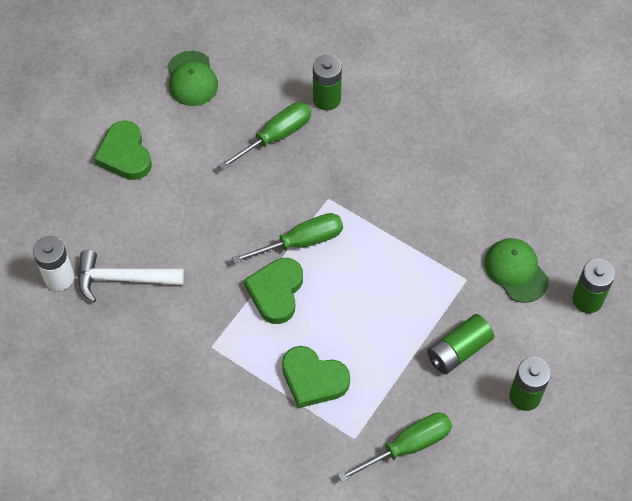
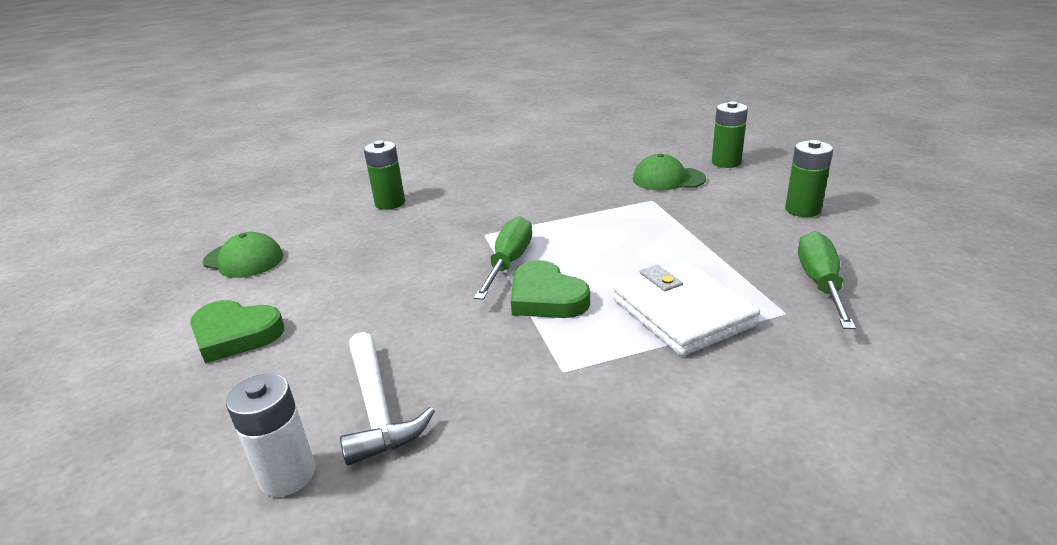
camera: 50 degrees left, 30 degrees down
(122, 279) = (378, 408): white hammer -> white hammer turned 60 degrees counterclockwise
(276, 136) = (381, 237): green screwdriver -> none
(313, 379) = (682, 312): green heart -> white wallet
(458, 350) = (724, 224): green battery -> none

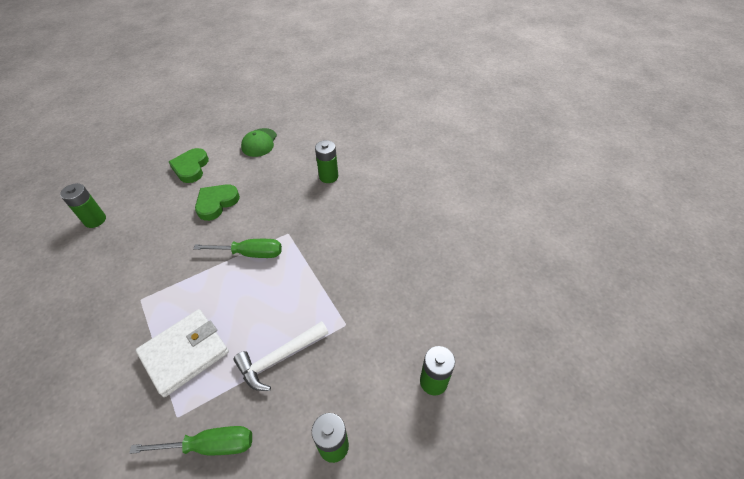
camera: 75 degrees right, 20 degrees up
(287, 475) = (95, 220): white battery -> green battery
(378, 408) = (127, 234): white hammer -> white hammer (279, 358)
(546, 297) = (209, 279): green heart -> green heart (216, 203)
(668, 179) = (387, 333): green cap -> none

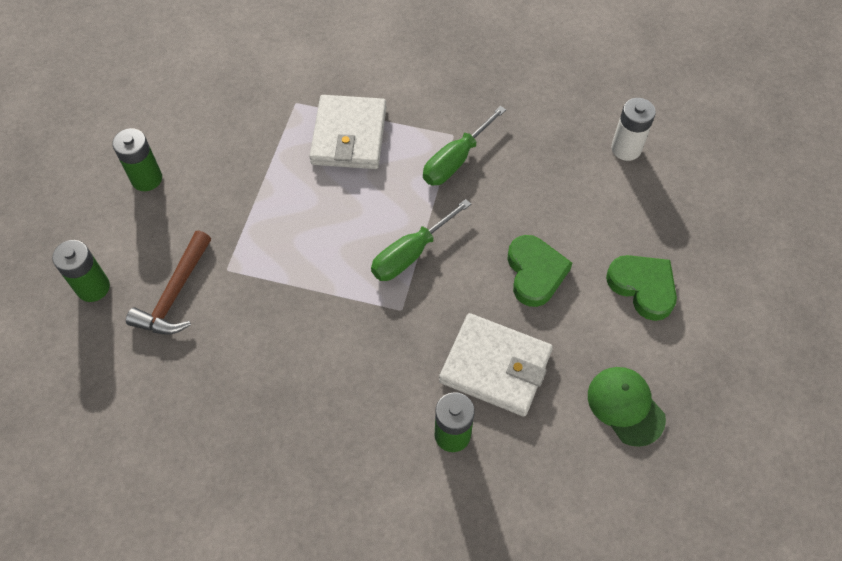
camera: 135 degrees right, 10 degrees up
(95, 220) = (626, 148): green battery -> white battery
(210, 445) = (246, 110): green screwdriver -> green screwdriver (456, 160)
(279, 358) = (260, 195): white hammer -> none
(282, 184) = (495, 367): none -> white wallet
(387, 333) = (175, 294): none -> brown hammer

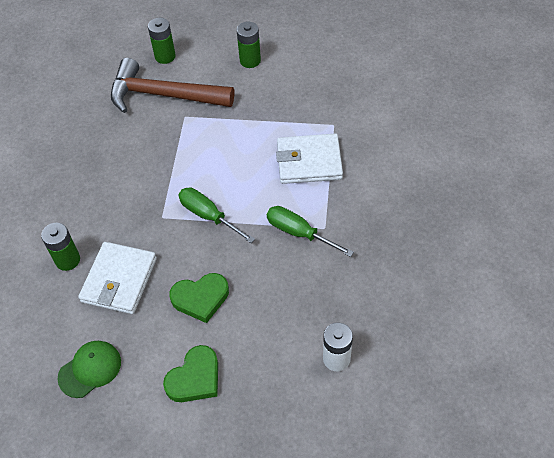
camera: 85 degrees right, 5 degrees down
(175, 294) = (163, 95): brown hammer -> brown hammer, size x1.63

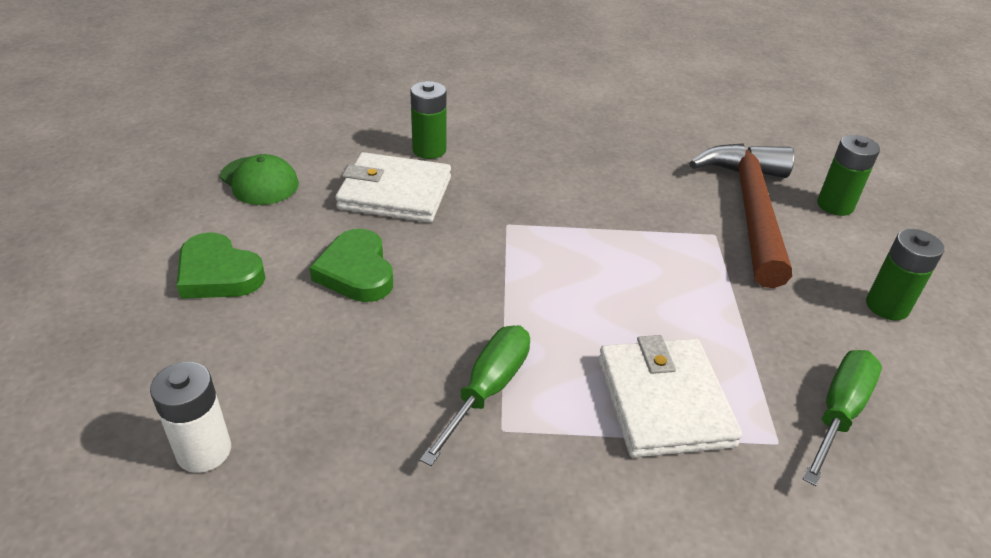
camera: 80 degrees right, 15 degrees down
(208, 216) = (514, 272): green screwdriver -> green screwdriver (839, 413)

